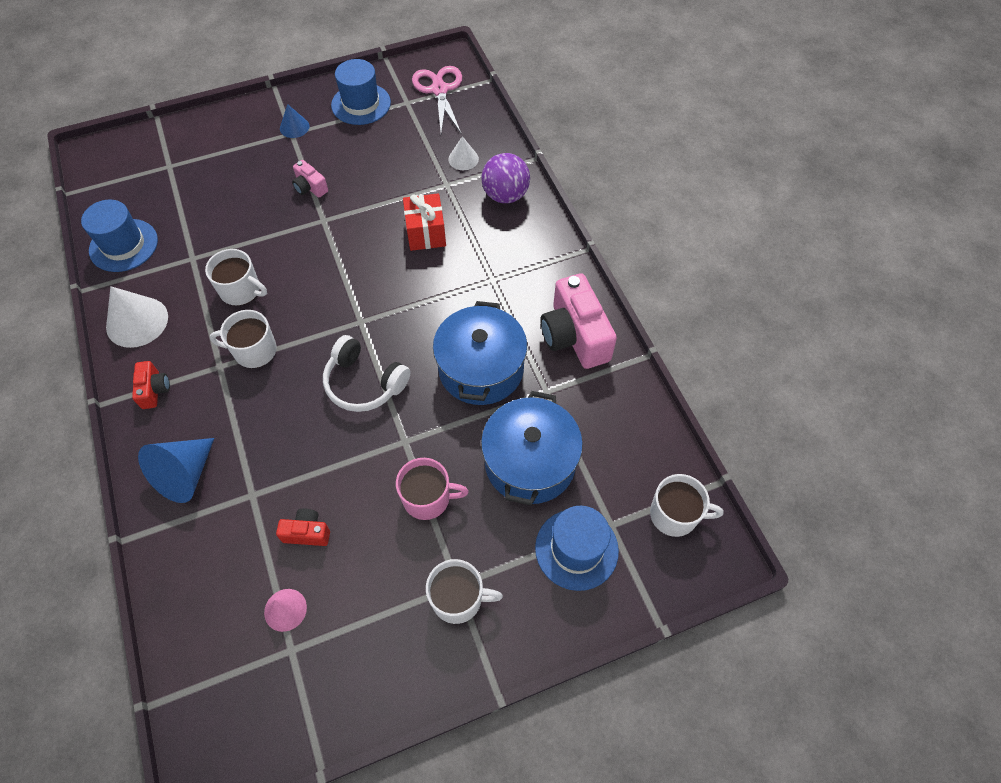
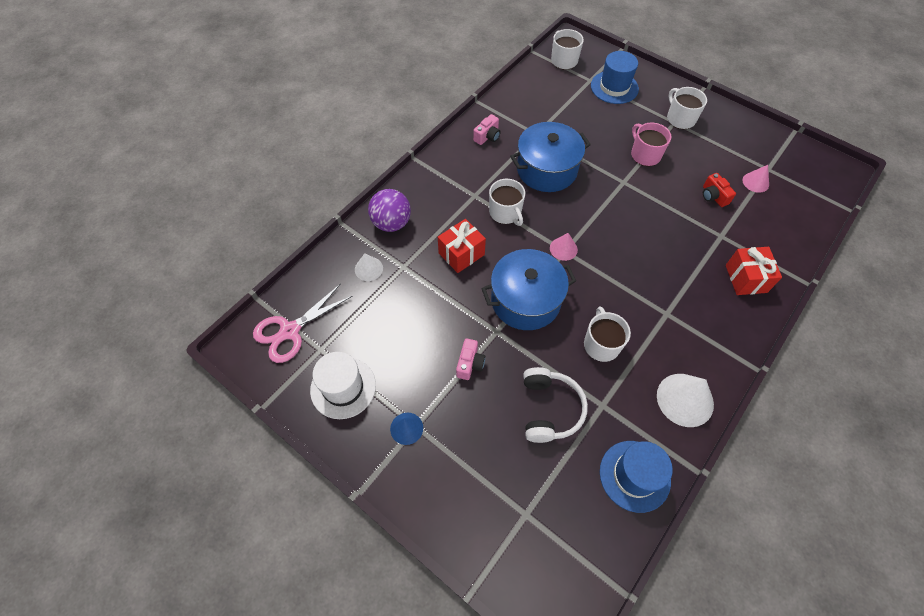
camera: 120 degrees left, 0 degrees up
(154, 390) = (718, 341): red camera -> none
(185, 475) = (746, 278): blue cone -> red gift
(254, 351) = (638, 300): white mug -> white mug (505, 213)
(361, 104) = (343, 387): blue hat -> white hat
(364, 321) = (563, 249): none -> pink cone
(364, 383) = (606, 222): white headphones -> white headphones (549, 409)
(530, 462) = (585, 122): blue pot -> blue pot (525, 300)
(575, 336) = (487, 136): pink camera -> pink camera, size x0.49

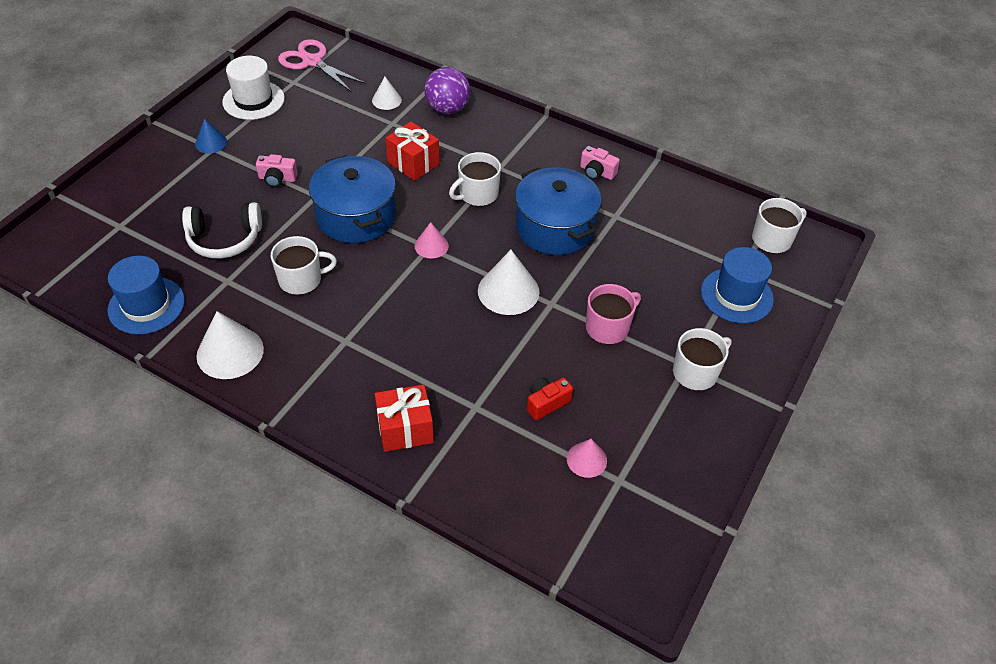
camera: 80 degrees right, 10 degrees down
(612, 205) = (508, 291): none -> white cone

